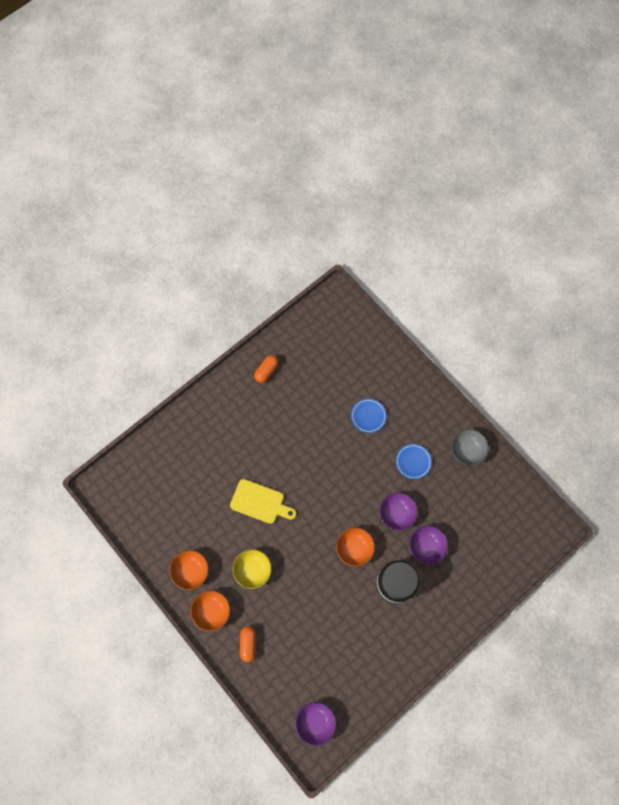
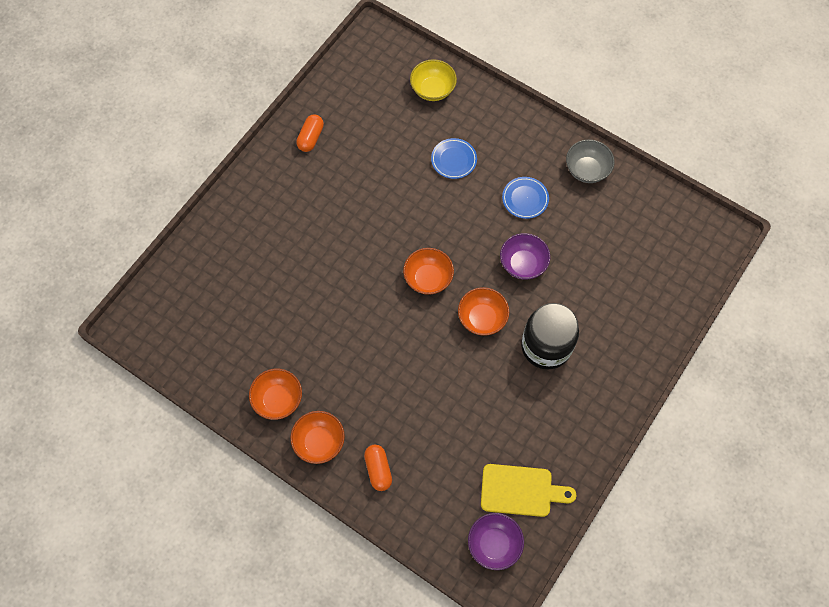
camera: 15 degrees left, 5 degrees down
(253, 570) = (359, 377): yellow bowl -> yellow bowl (433, 89)
(260, 502) = (345, 293): yellow cutting board -> yellow cutting board (521, 490)
(323, 506) = (428, 278): none -> orange bowl
(426, 546) = (571, 293): purple bowl -> none

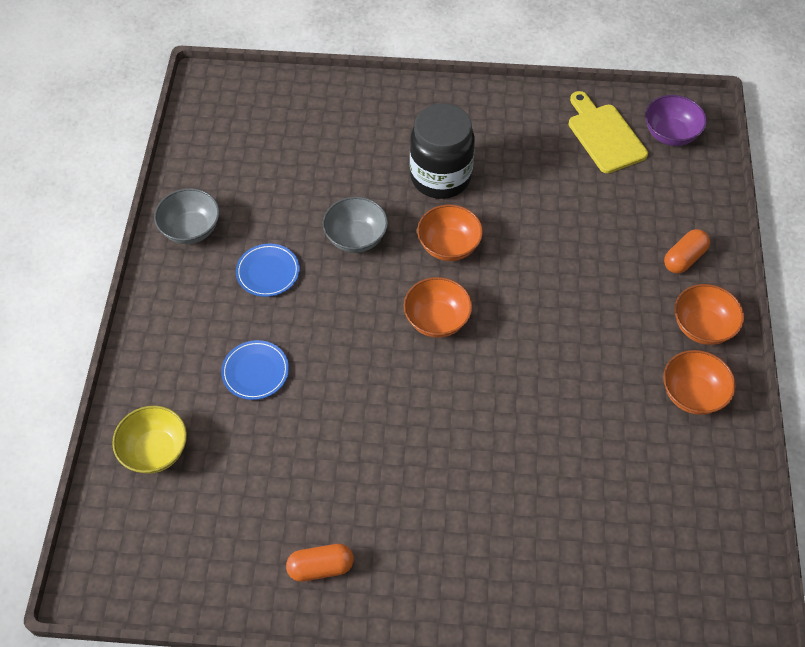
camera: 120 degrees left, 10 degrees down
(523, 264) = (356, 238): purple bowl -> grey bowl

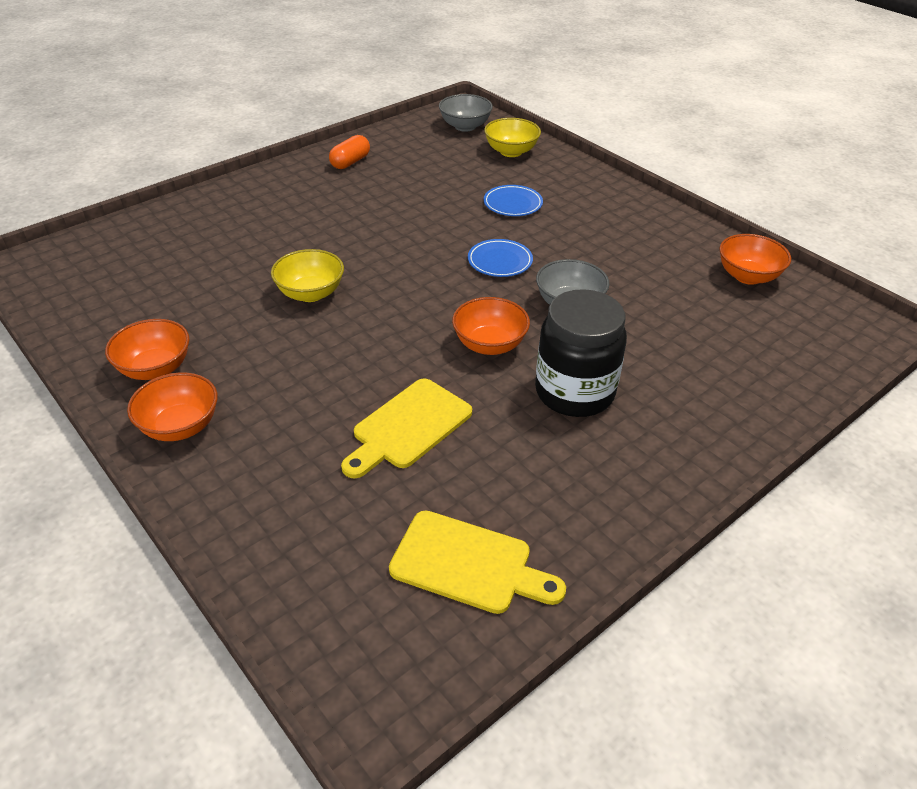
camera: 135 degrees right, 15 degrees down
(191, 229) = (685, 239): grey bowl -> grey bowl (465, 126)
(268, 272) = (593, 248): blue plate -> blue plate (500, 261)
(437, 320) = (431, 293): orange bowl -> orange bowl (747, 276)
(525, 390) = (310, 293): none -> yellow bowl
(562, 225) = (408, 427): none -> yellow cutting board
(670, 134) = (387, 634): purple bowl -> none
(684, 258) = (247, 479): orange capsule -> none

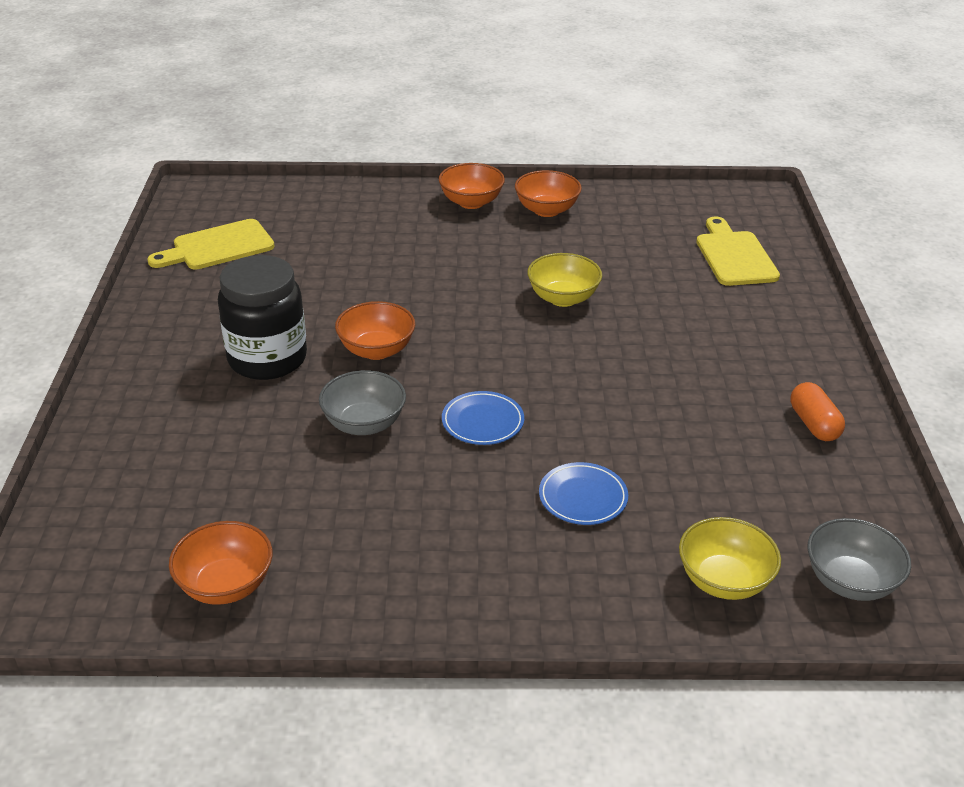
camera: 130 degrees right, 5 degrees down
(408, 427) = (347, 275): yellow cutting board -> yellow cutting board (734, 256)

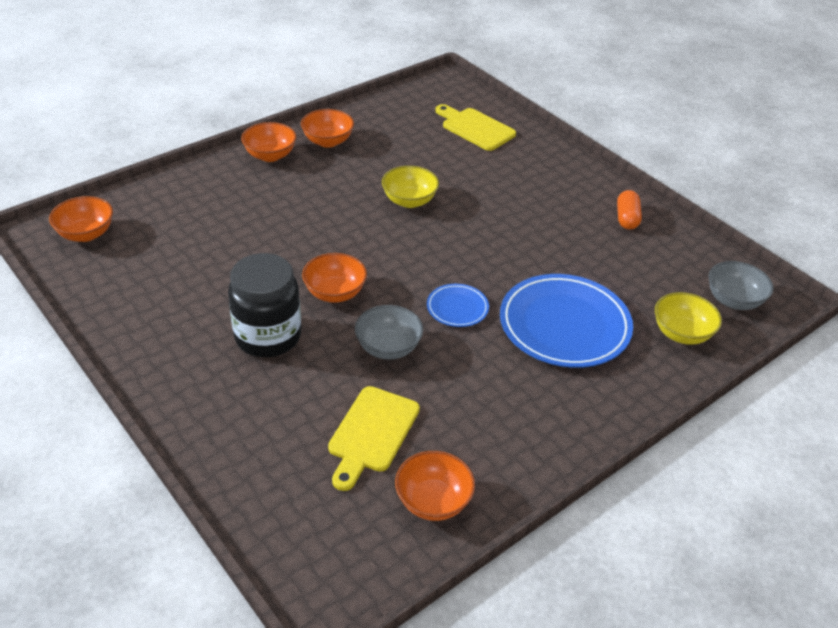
camera: 40 degrees left, 5 degrees up
(218, 247) = (120, 269): yellow cutting board -> yellow cutting board (372, 433)
(227, 207) = (86, 234): none -> orange bowl
(583, 497) = (564, 325): blue plate -> blue plate, size x2.09
(813, 424) = (626, 218): orange capsule -> orange capsule turned 60 degrees clockwise

